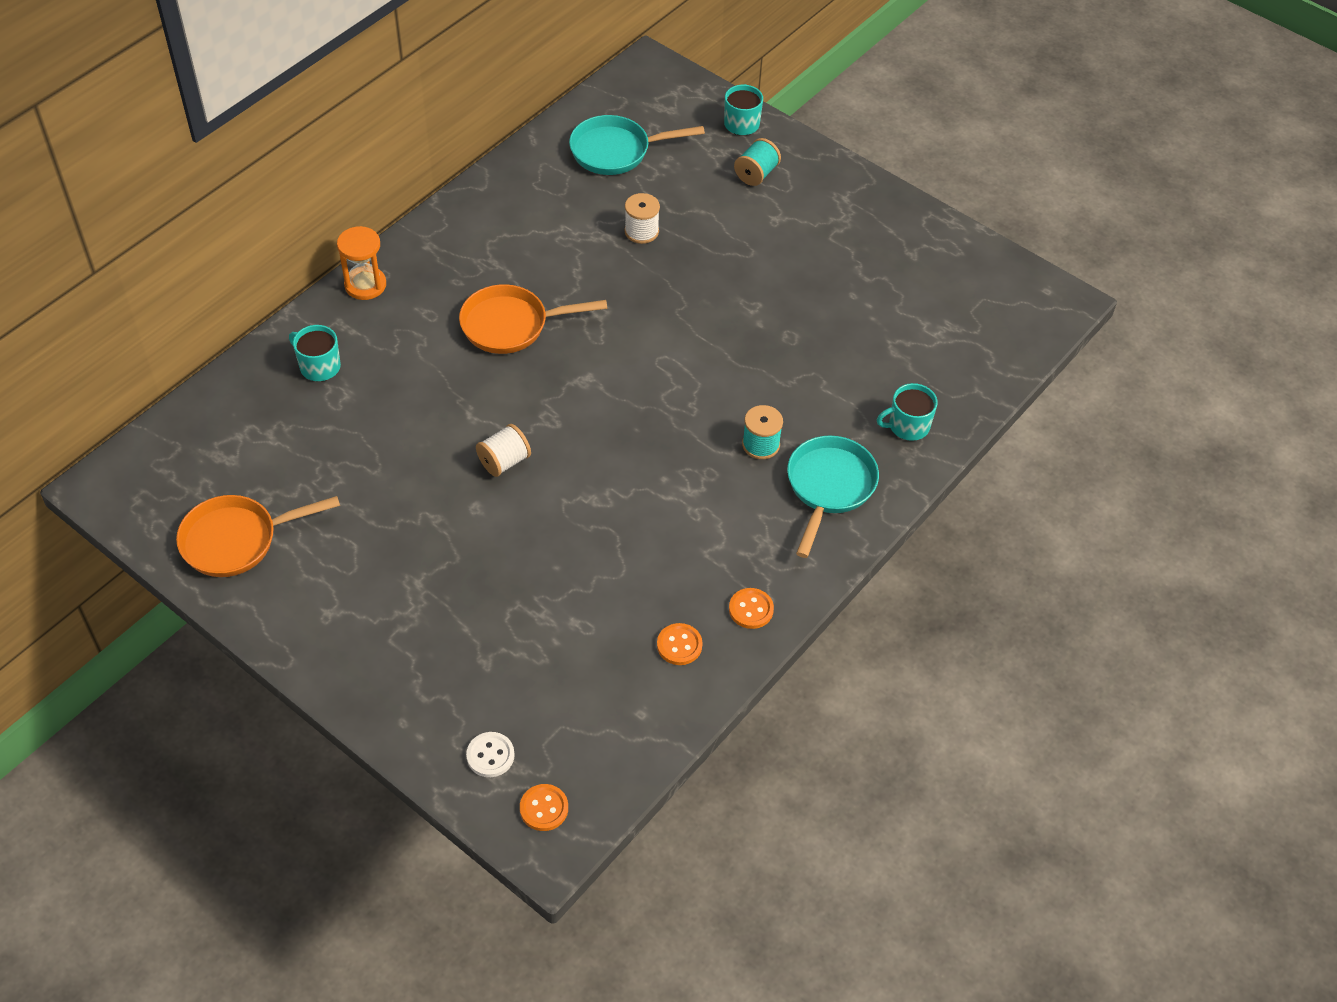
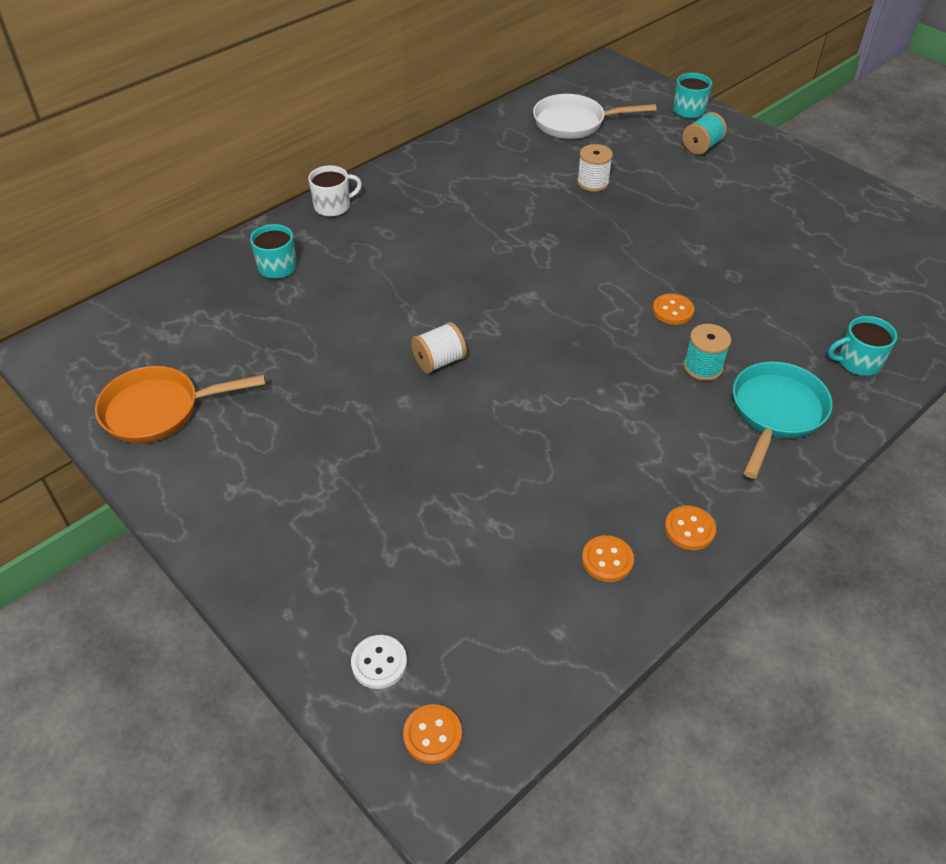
camera: 10 degrees right, 5 degrees down
(365, 285) = (333, 206): orange hourglass -> white mug
(511, 325) = (462, 247): orange pan -> none
(616, 151) = (574, 123): turquoise pan -> white pan
(730, 384) = (672, 310): none -> orange button

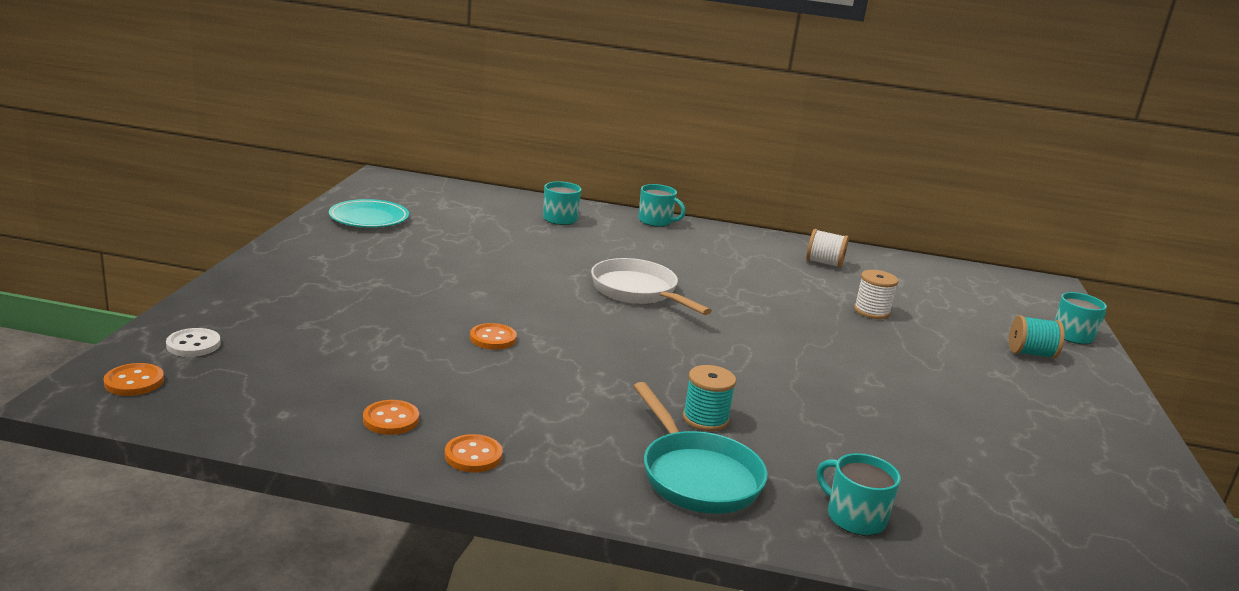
camera: 50 degrees right, 25 degrees down
(159, 410) = (369, 218): orange pan -> turquoise plate
(333, 206) = (656, 221): white mug -> turquoise mug
(439, 361) = (541, 296): white spool -> white spool (824, 263)
(574, 123) = (937, 286): white pan -> white pan (638, 292)
(672, 310) = (761, 386): orange button -> orange button (493, 338)
(775, 413) = (696, 476): turquoise pan -> turquoise pan turned 75 degrees clockwise

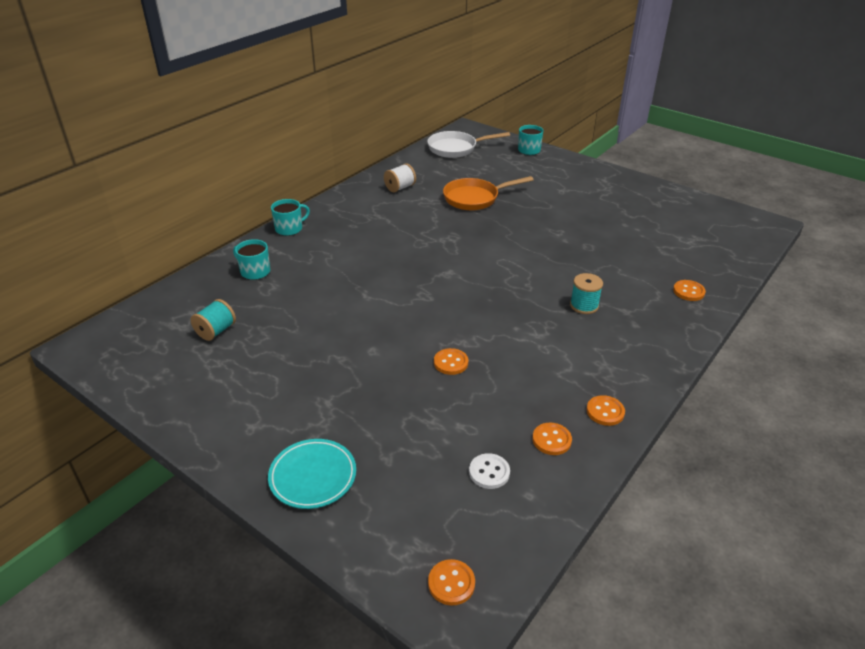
camera: 60 degrees left, 15 degrees up
(193, 344) = (396, 536): white button -> white button (489, 472)
(369, 218) = (181, 378): turquoise plate -> turquoise plate (313, 476)
(638, 292) = (406, 276): white pan -> white pan (456, 148)
(696, 476) = (643, 329): turquoise pan -> none
(854, 517) = (688, 291): turquoise mug -> orange button
(871, 311) = (475, 198): white spool -> orange pan
(1031, 353) = (544, 171): turquoise spool -> turquoise spool (216, 331)

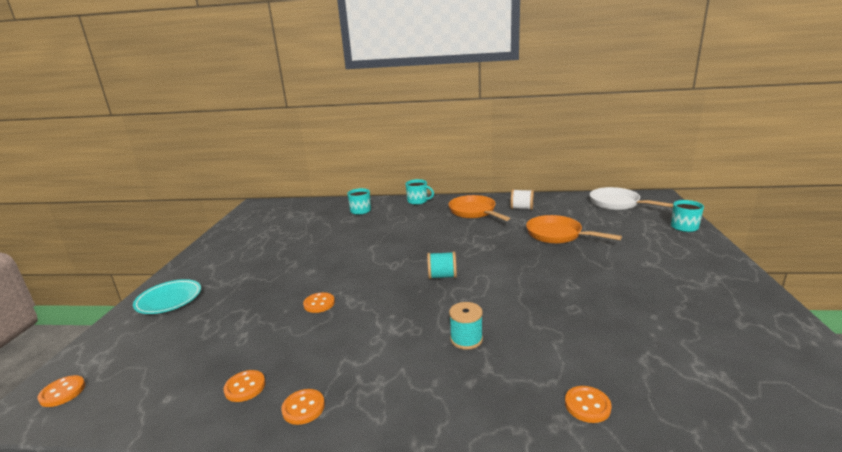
camera: 60 degrees right, 15 degrees down
(216, 331) = (293, 224): turquoise spool -> turquoise spool (442, 276)
(370, 212) = (474, 212): none -> orange pan
(489, 472) = (191, 367): white button -> none

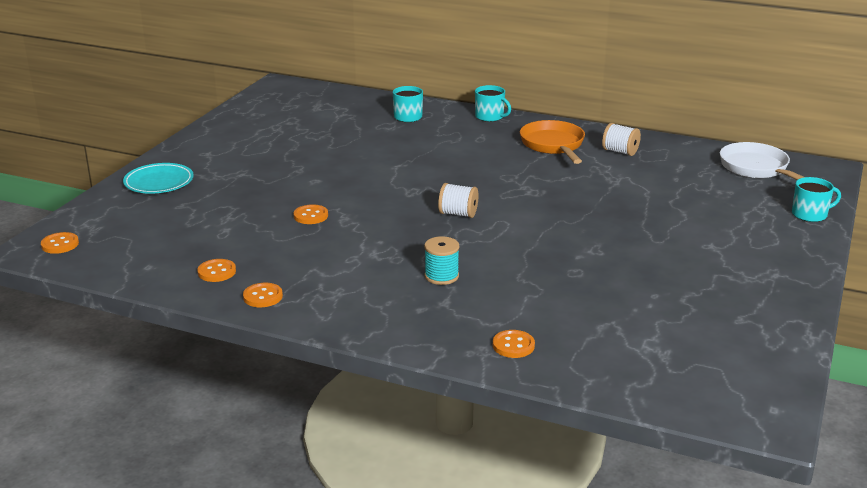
camera: 15 degrees right, 5 degrees up
(442, 276) = (458, 214): turquoise spool -> white spool
(558, 235) = (634, 194): orange pan -> none

